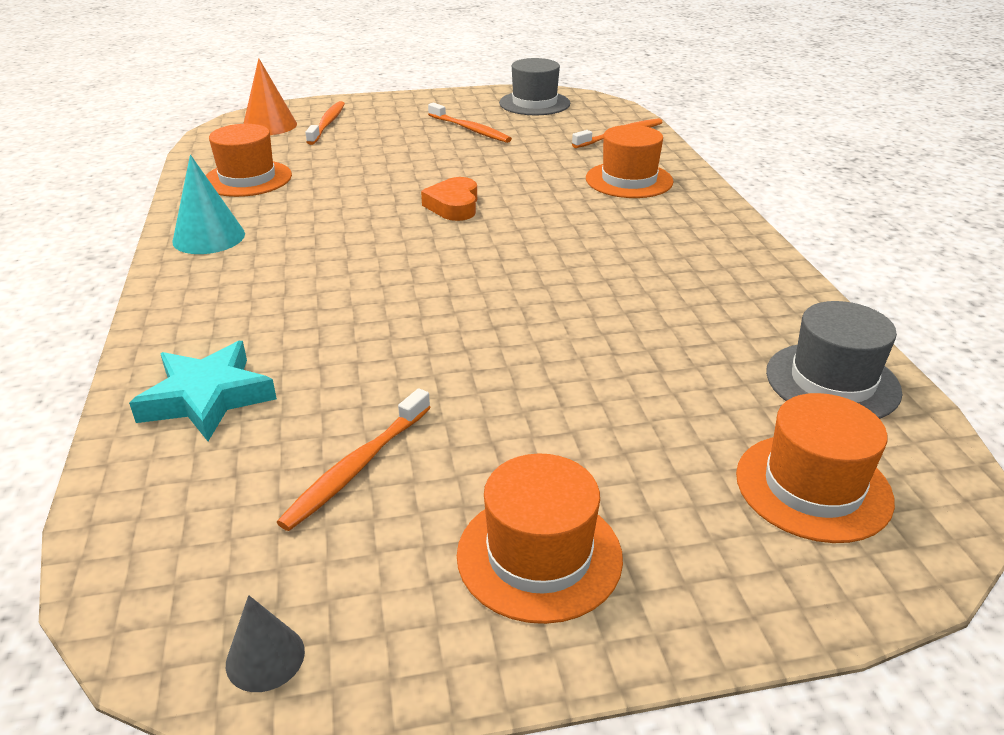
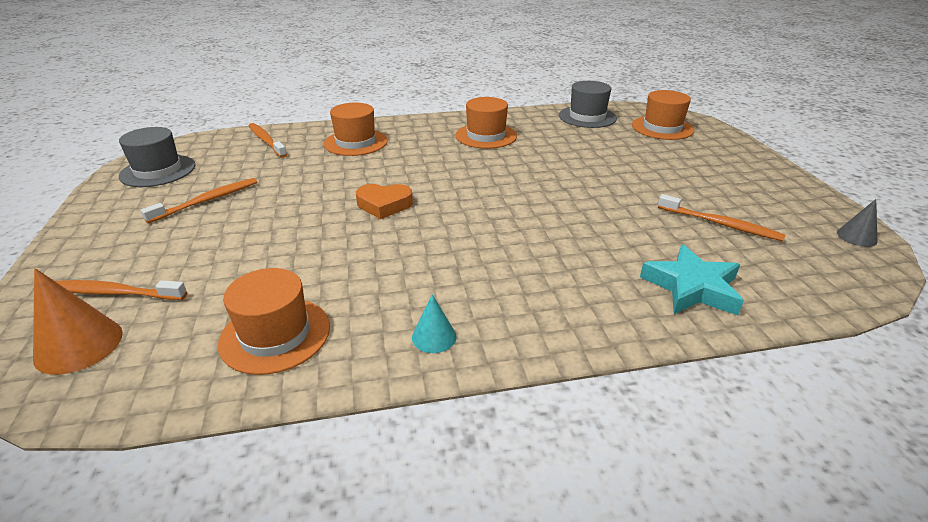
camera: 90 degrees left, 0 degrees up
(209, 237) = (434, 337): turquoise cone -> turquoise cone, size x0.59
(539, 555) = (743, 178): orange hat -> orange hat (486, 136)

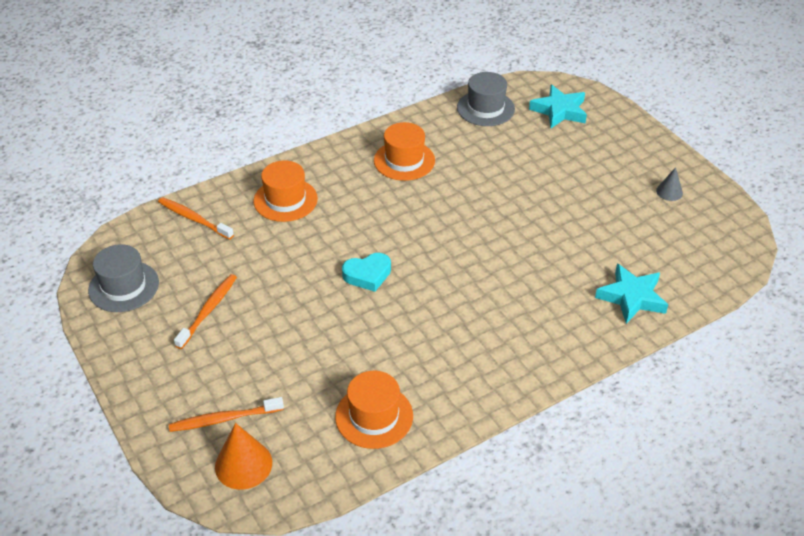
camera: 20 degrees left, 10 degrees up
(384, 205) = (367, 275): orange heart -> turquoise heart
(434, 337) = (481, 386): turquoise cone -> none
(662, 128) = (559, 111): orange hat -> turquoise star
(720, 224) = (637, 228): orange toothbrush -> none
(856, 237) = (732, 217): grey cone -> grey cone (669, 192)

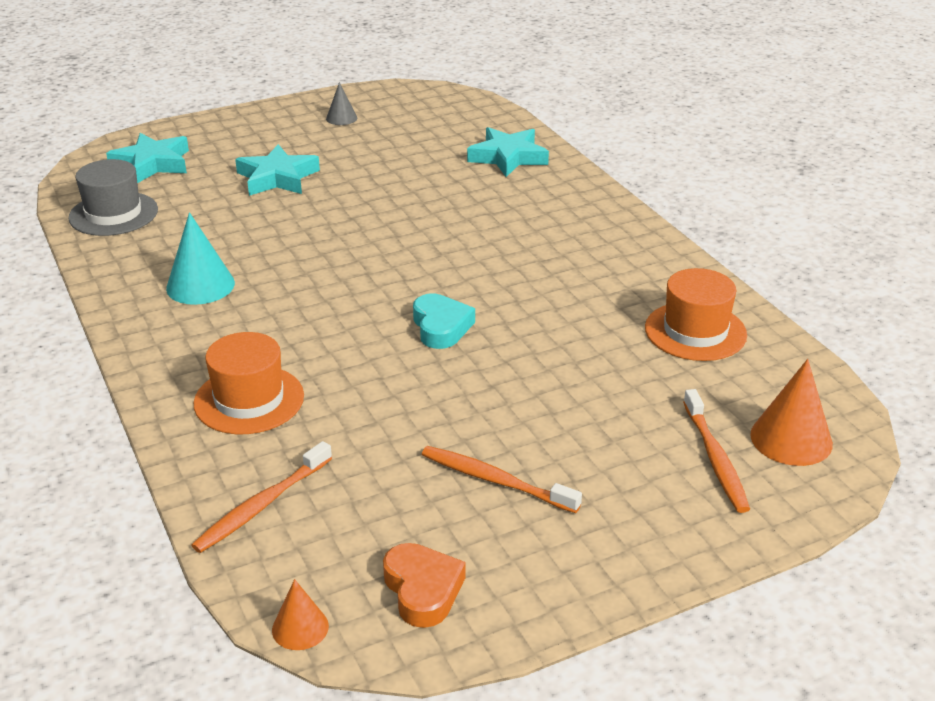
camera: 85 degrees left, 10 degrees down
(104, 245) = (300, 628): none -> orange cone
(123, 286) = (423, 590): grey hat -> orange heart
(404, 160) = (200, 285): orange hat -> turquoise cone
(556, 172) = (277, 178): none -> turquoise star

